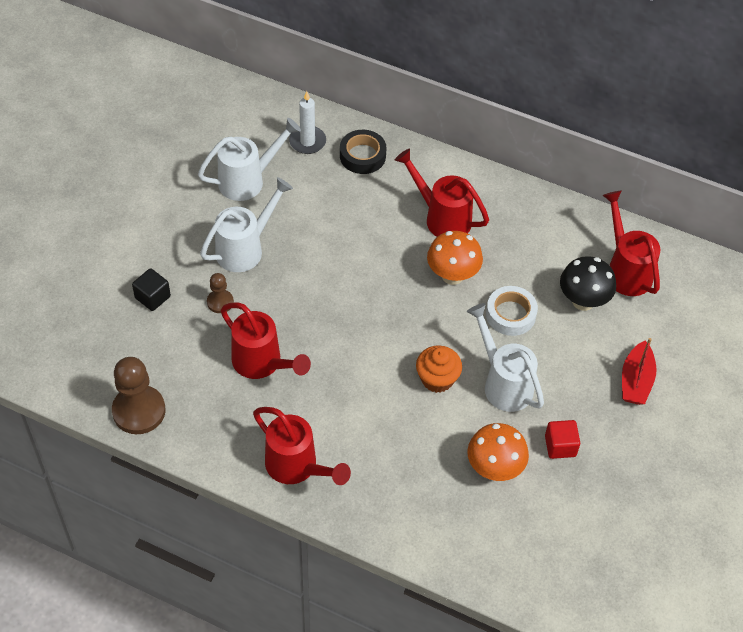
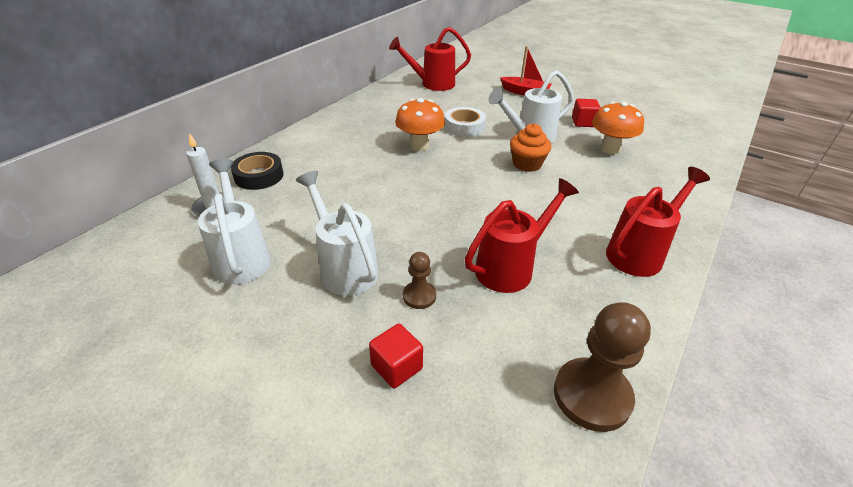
camera: 80 degrees left, 15 degrees down
(152, 297) = (396, 367): black cube -> red cube
(442, 217) = (356, 144): red watering can -> none
(583, 301) = (456, 100): black mushroom -> none

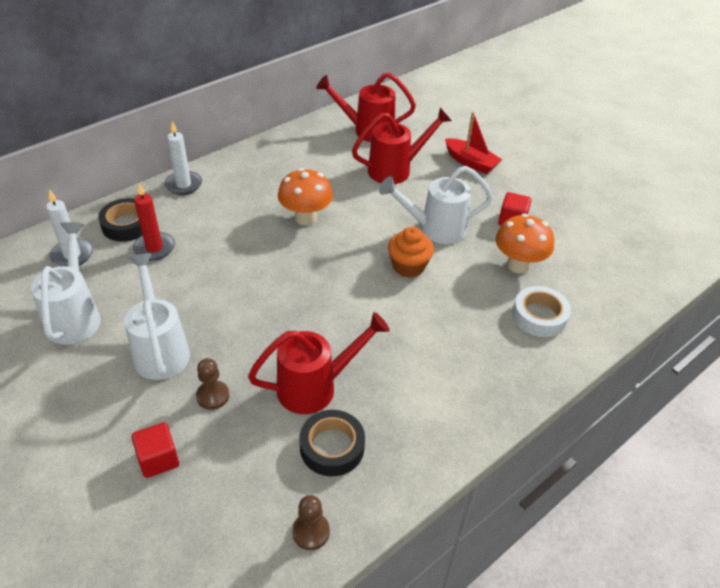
camera: 15 degrees right, 5 degrees up
(295, 189) = (154, 248): none -> red candle
(297, 139) = (183, 185): none -> white candle
(464, 126) = (369, 200): white tape -> white tape (539, 316)
(559, 314) = (332, 447): none -> black tape
(592, 395) = (311, 532): brown pawn -> brown pawn, size x0.53
(639, 253) = (458, 403): red watering can -> red watering can (395, 170)

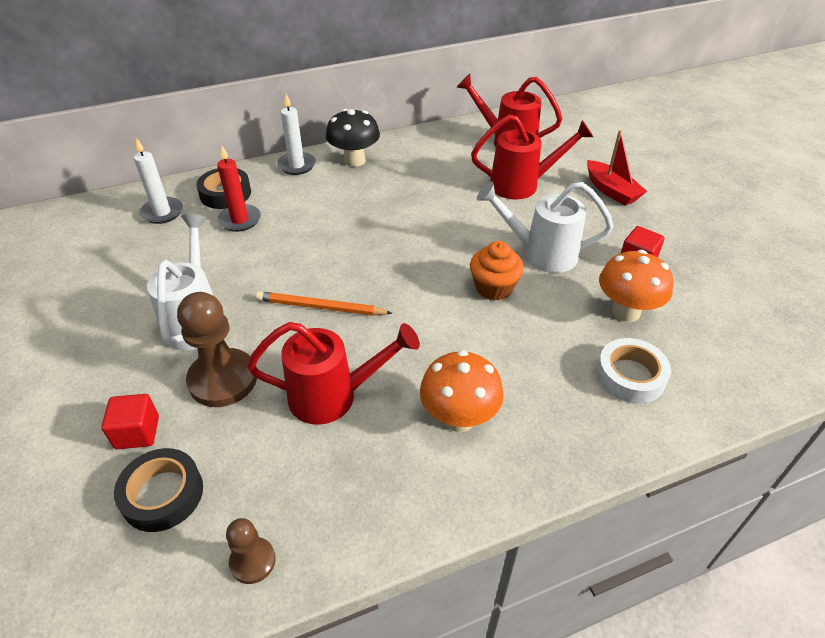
camera: 20 degrees right, 0 degrees up
(75, 316) = (135, 270): white watering can -> none
(212, 396) = (223, 379): brown pawn -> brown pawn, size x1.88
(237, 171) = (354, 160): none -> black mushroom
(269, 314) = (320, 307): none -> orange pencil
(306, 218) = (403, 217): orange mushroom -> orange mushroom (459, 418)
(332, 447) = (320, 468): black tape -> black tape (162, 494)

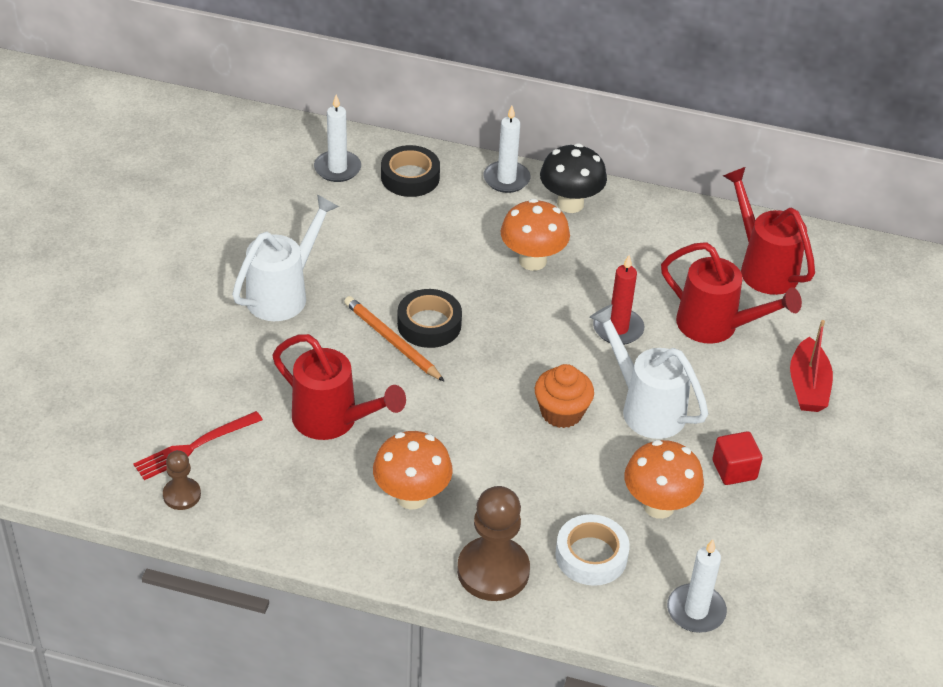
camera: 35 degrees right, 0 degrees up
(137, 432) = (174, 361): red cube -> none
(162, 494) = (159, 416): black tape -> black tape (429, 324)
(223, 379) = (263, 357): brown pawn -> brown pawn (493, 571)
(224, 502) = (194, 447): none -> red fork
(240, 220) = (399, 214): red candle -> red candle (618, 328)
(366, 204) = (532, 261): none -> orange mushroom
(737, 369) = (696, 611): none -> white candle

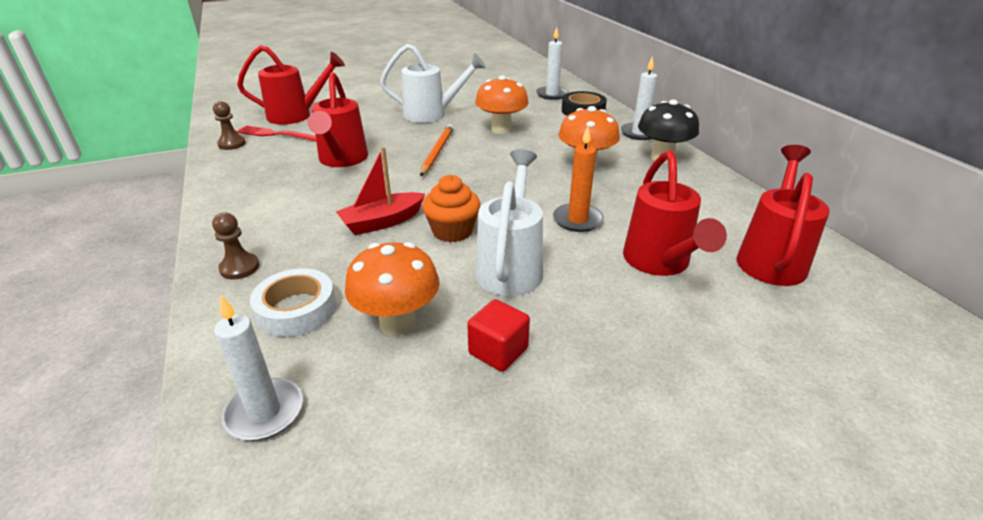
camera: 55 degrees right, 10 degrees down
(147, 407) = (296, 115): none -> red watering can
(412, 496) = (295, 207): orange mushroom -> orange mushroom (501, 129)
(429, 324) = (469, 157): black tape -> none
(493, 571) = (239, 268): brown pawn -> brown pawn, size x0.53
(618, 328) = (577, 220): red candle -> orange candle
(808, 386) = (680, 352): red boat -> red boat (382, 222)

